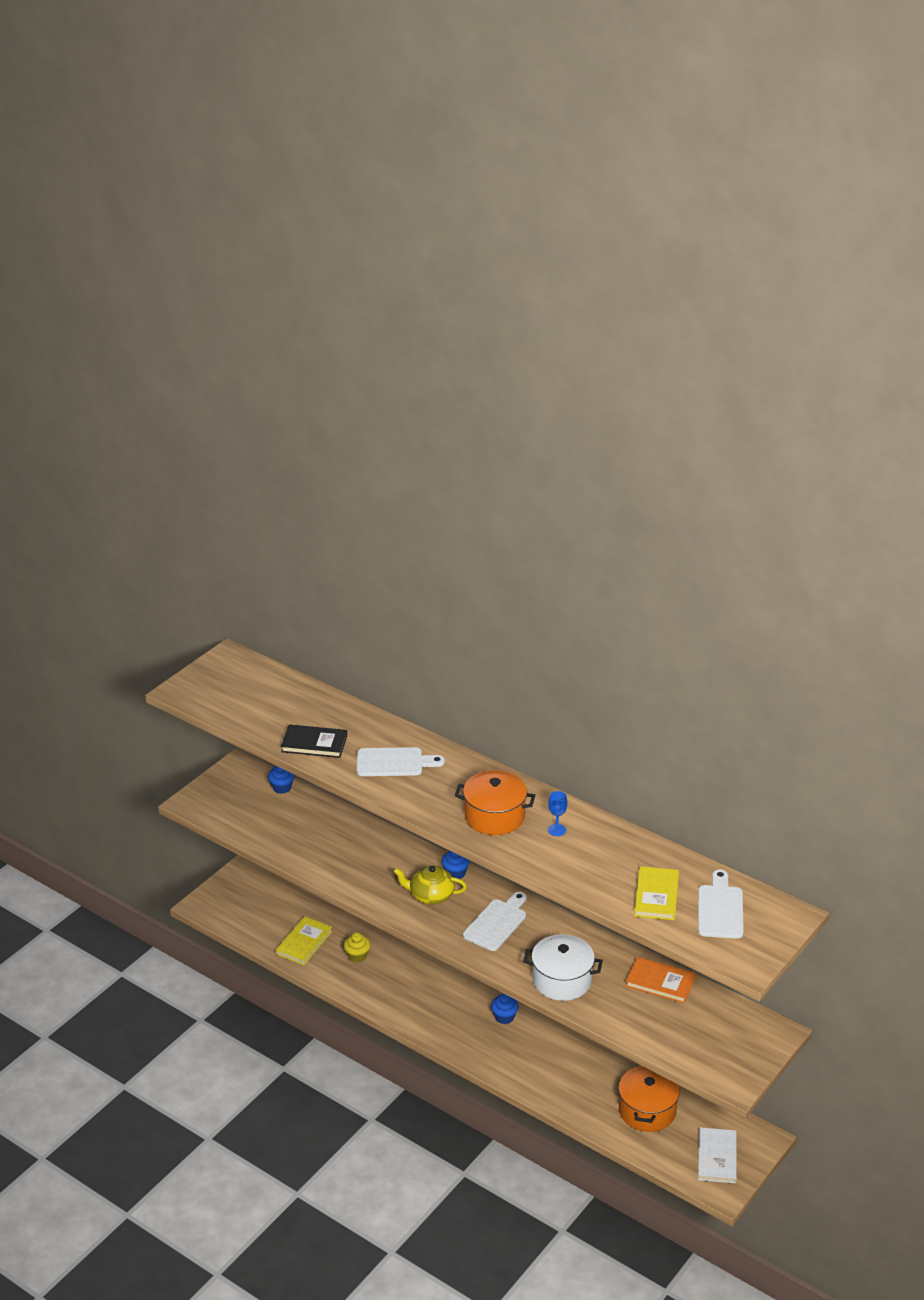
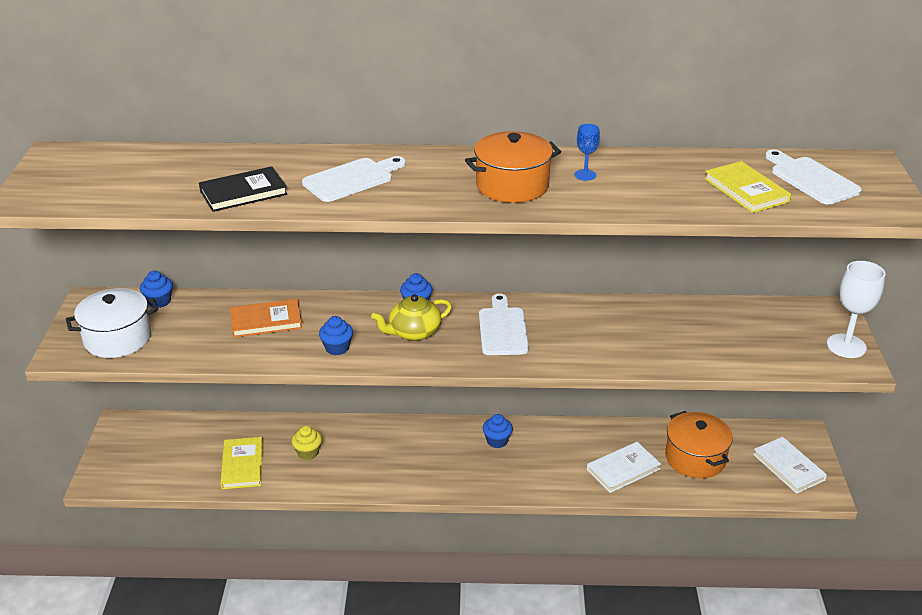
camera: 35 degrees left, 0 degrees up
(366, 883) = (337, 348): none -> blue cupcake
(562, 980) = (616, 350): white pot -> white pot (117, 338)
(579, 1089) = (623, 469): none -> white book
(660, 982) = (698, 314): orange book -> orange book (266, 321)
(745, 1065) = (846, 346): none -> white goblet

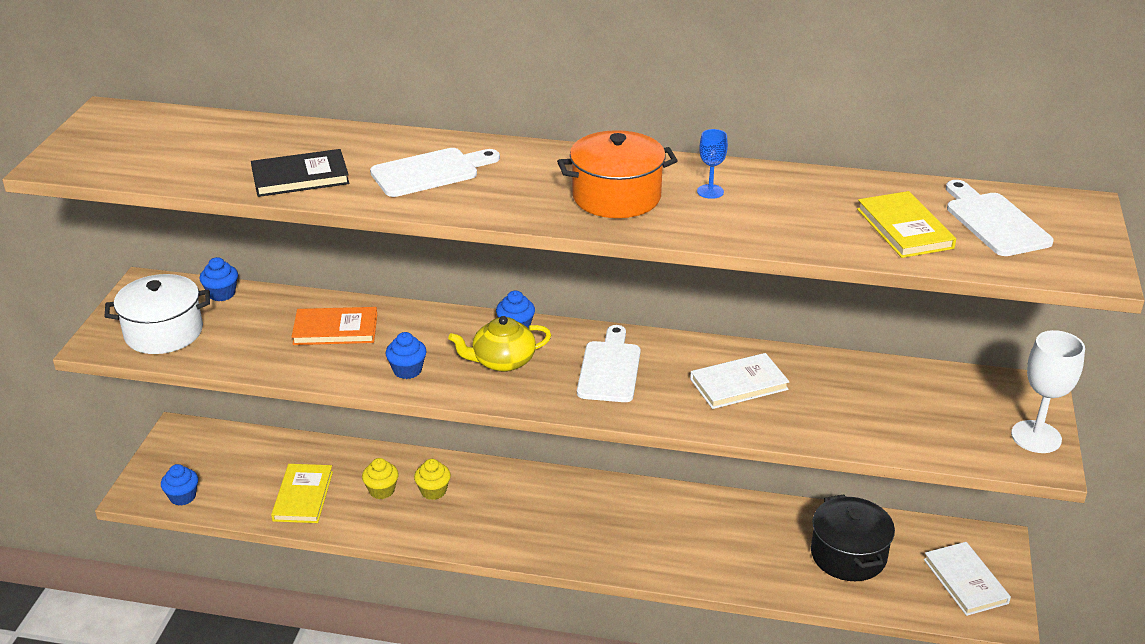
camera: 10 degrees right, 0 degrees up
(351, 448) = (433, 491): none -> yellow cupcake
(497, 441) = (608, 504): blue cupcake -> blue cupcake (182, 497)
(623, 469) = (754, 557): white book -> white book (739, 384)
(695, 458) = (848, 555): orange pot -> black pot

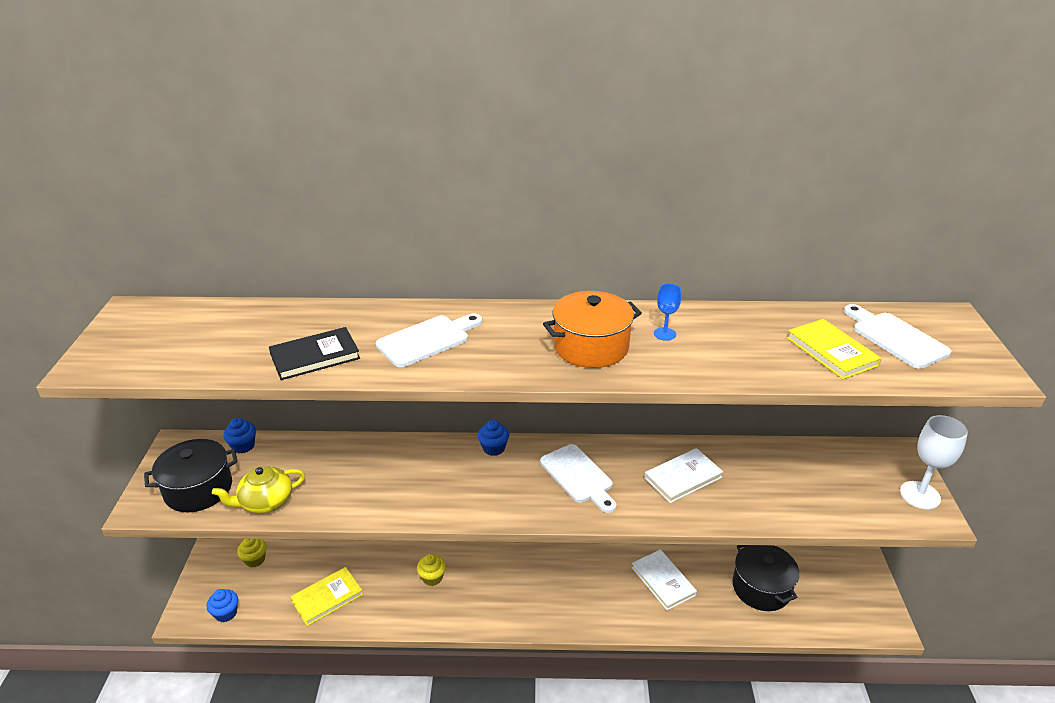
camera: 10 degrees left, 0 degrees up
(164, 332) = (198, 489): white pot -> black pot
(303, 496) = (327, 598): yellow book -> yellow book turned 60 degrees clockwise
(335, 329) = (346, 468): orange book -> none
(381, 490) = (390, 583): yellow cupcake -> yellow cupcake (255, 559)
(407, 370) = (415, 499): blue cupcake -> none
(502, 361) = (491, 480): yellow teapot -> yellow teapot (266, 502)
(609, 368) = (578, 476): white cutting board -> white cutting board turned 150 degrees clockwise
(965, 581) = (852, 598): white book -> white book (663, 581)

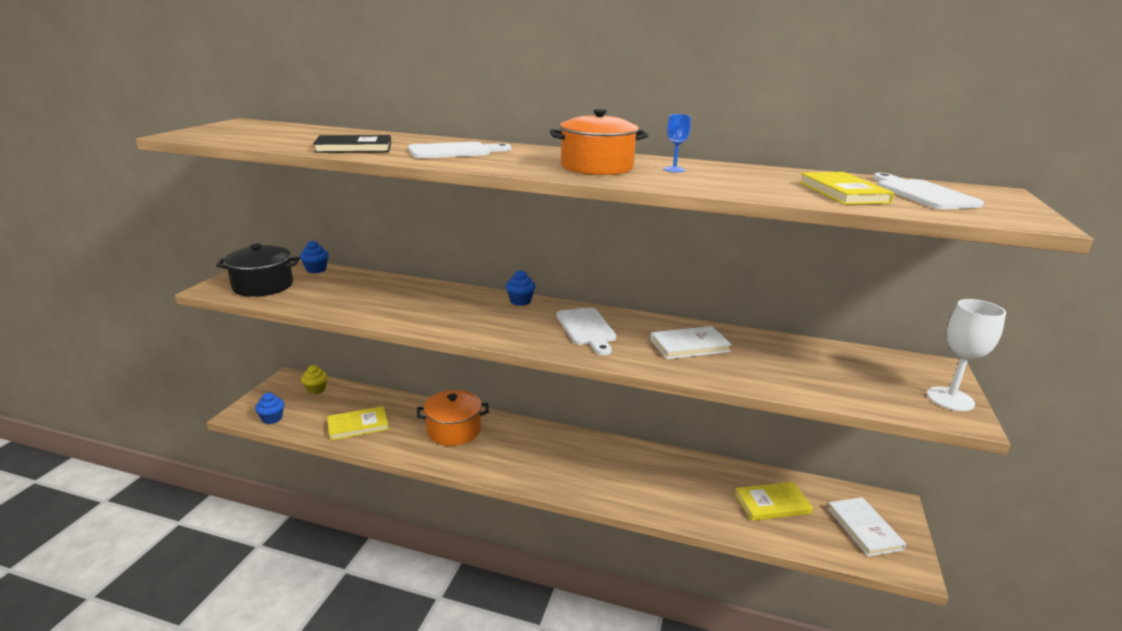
camera: 15 degrees right, 10 degrees down
(266, 502) = (308, 300): yellow teapot -> none
(432, 578) = (454, 430): yellow cupcake -> orange pot
(663, 581) = (670, 477): white book -> white book (864, 528)
(761, 588) = (772, 504): black pot -> yellow book

